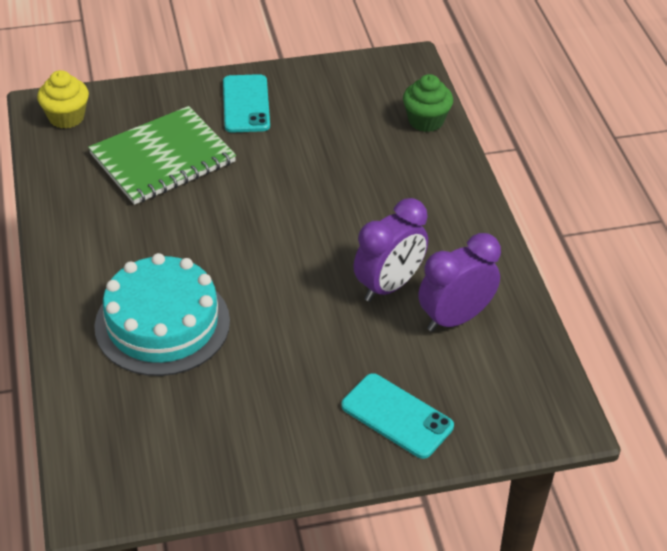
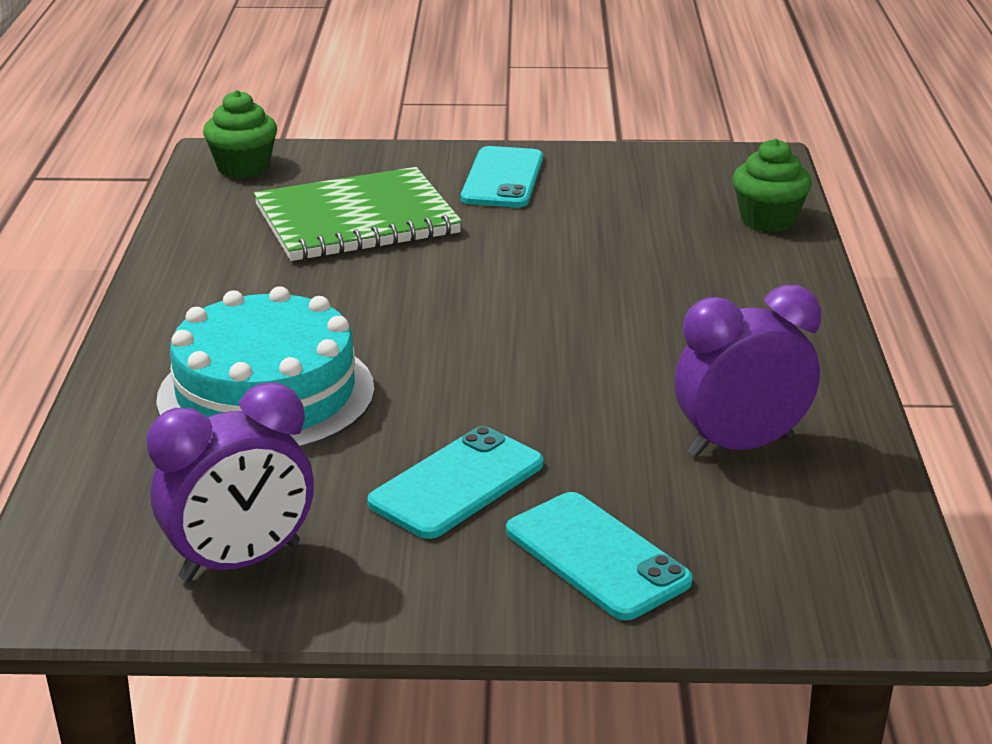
camera: 15 degrees right, 15 degrees down
(66, 117) = (243, 168): yellow cupcake -> green cupcake
(302, 376) = (457, 483): none -> turquoise phone
(389, 286) = (643, 394): purple clock -> purple clock (240, 562)

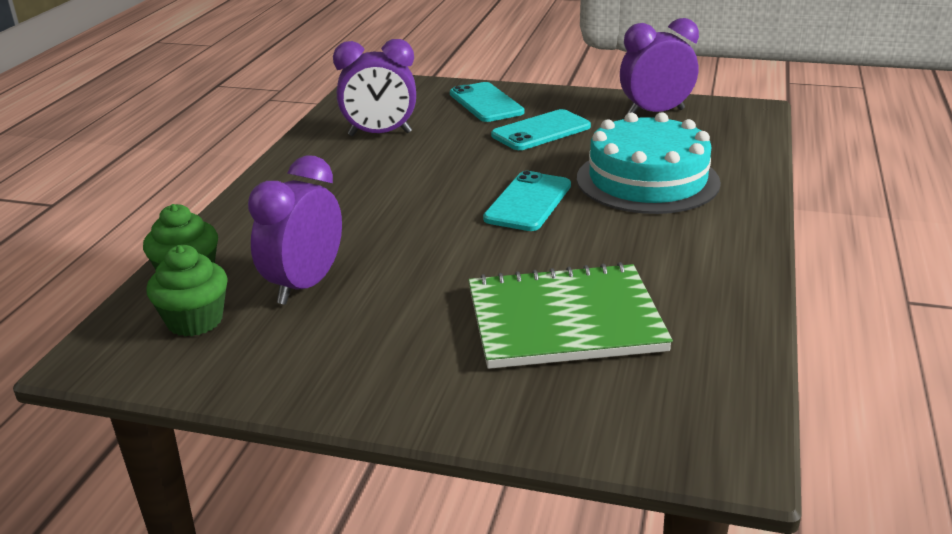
camera: 165 degrees left, 0 degrees up
(243, 168) = (692, 422): green cupcake -> green cupcake (195, 321)
(502, 178) = (391, 361): turquoise phone -> turquoise phone (528, 202)
(636, 223) = (305, 285): none -> purple clock

